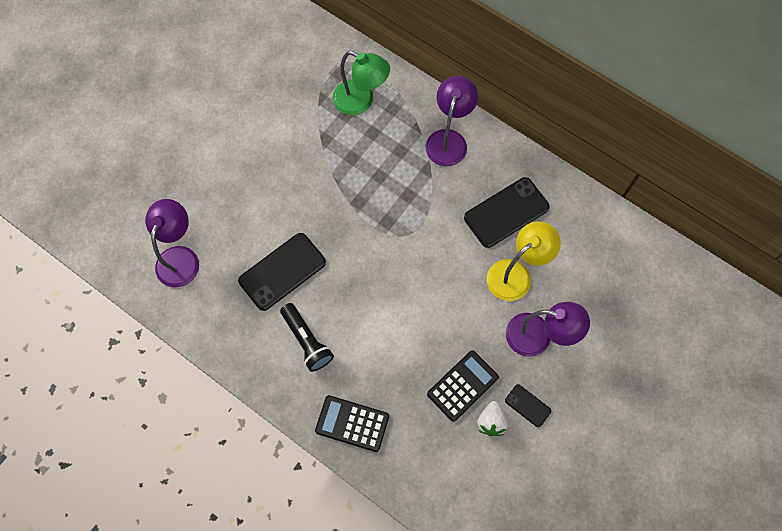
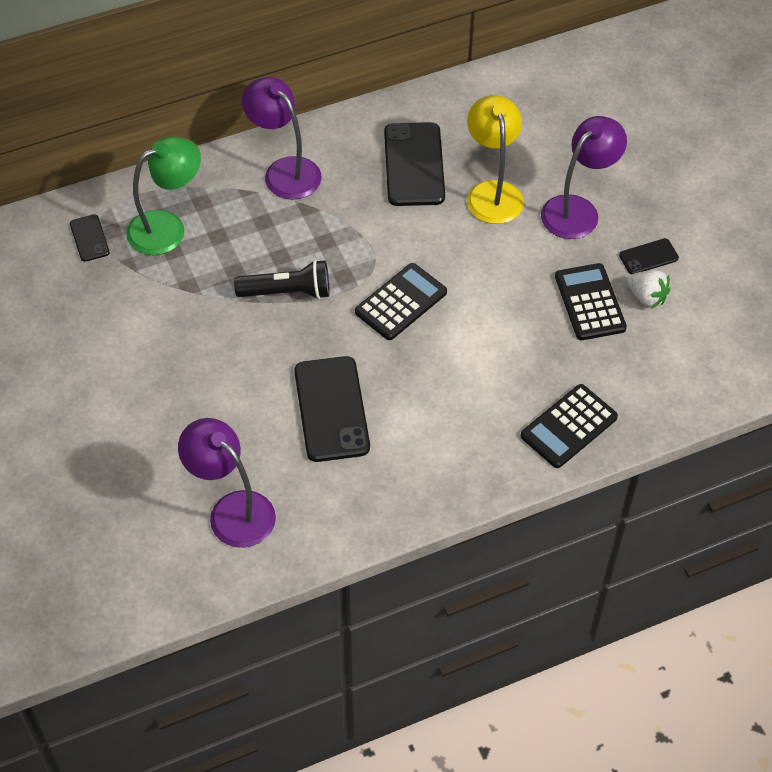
camera: 60 degrees left, 15 degrees down
(307, 341) = (438, 425): black flashlight -> black flashlight (287, 292)
(326, 66) = (89, 238): none -> black phone
(388, 267) = (401, 302): none -> black calculator

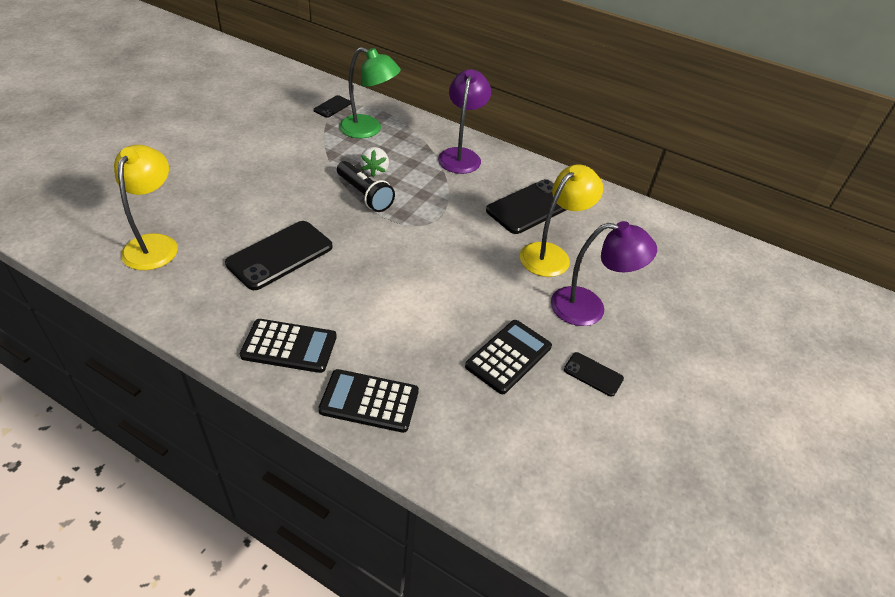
camera: 50 degrees right, 10 degrees down
(232, 510) = (155, 244): purple lamp -> yellow lamp
(401, 302) = (406, 250): black calculator -> black calculator (289, 346)
(646, 297) = (551, 392): white strawberry -> white strawberry (375, 171)

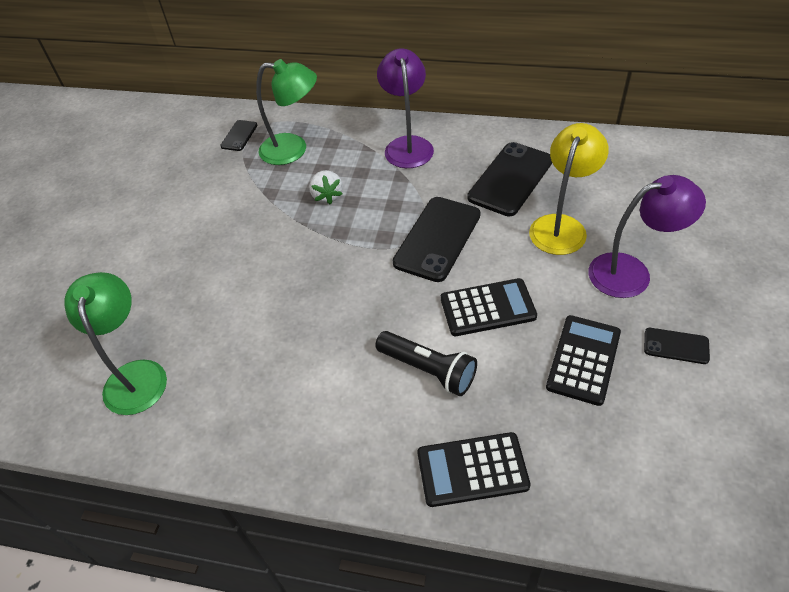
camera: 10 degrees left, 5 degrees up
(155, 244) = (135, 375): yellow lamp -> green lamp
(280, 255) = (282, 335): black phone -> black phone (437, 239)
(289, 346) = (352, 440): black calculator -> black calculator (487, 308)
(364, 195) = (332, 229): black flashlight -> black flashlight (428, 370)

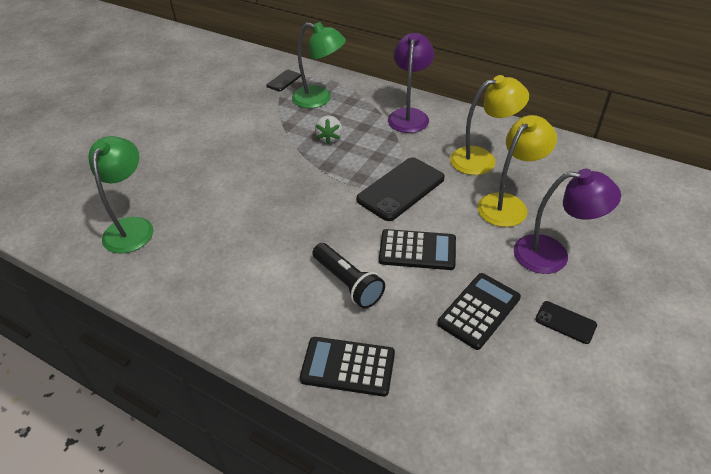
camera: 15 degrees right, 5 degrees down
(510, 179) = (482, 159): black phone -> yellow lamp

